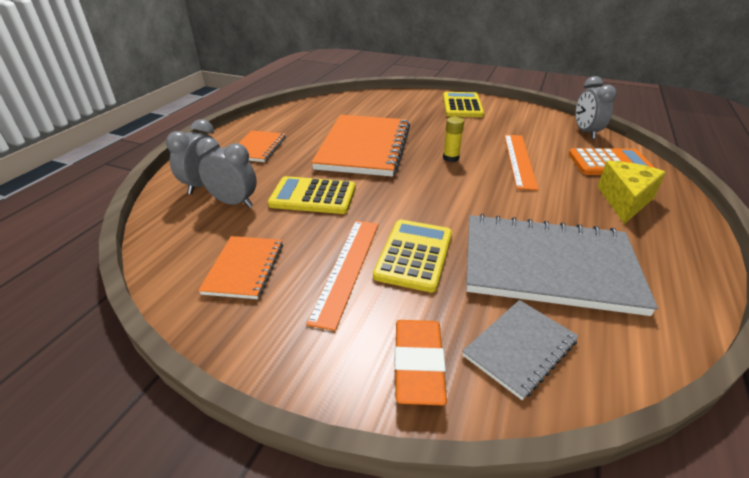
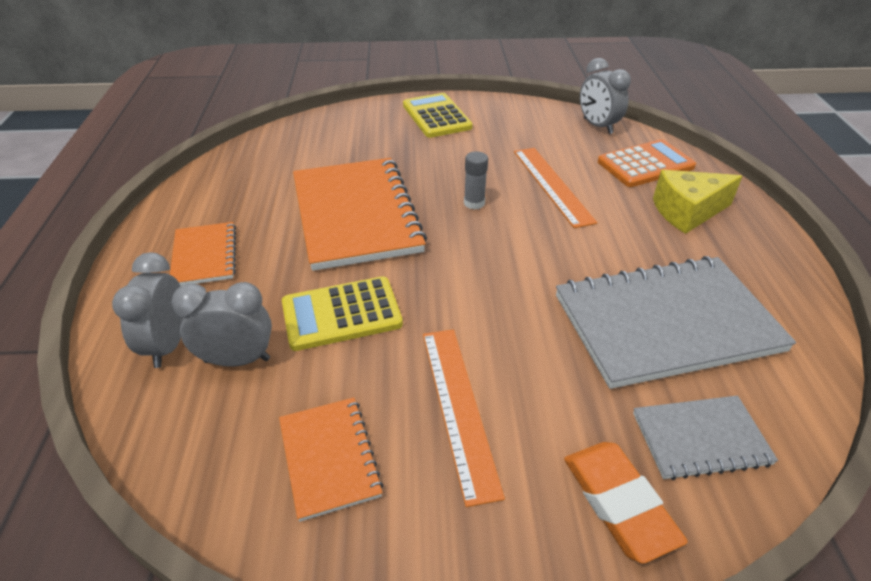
camera: 25 degrees left, 5 degrees up
(414, 255) = (523, 360): yellow calculator -> none
(451, 158) = (474, 203): yellow glue stick -> grey glue stick
(519, 348) = (700, 438): grey notebook -> grey notebook turned 60 degrees clockwise
(625, 200) = (687, 212): yellow cheese -> yellow cheese turned 105 degrees counterclockwise

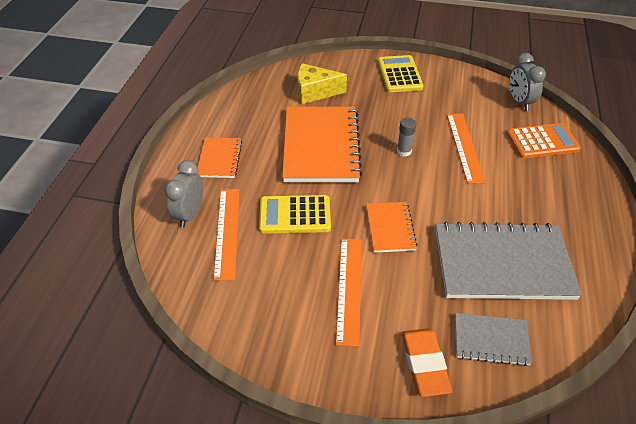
camera: 15 degrees right, 5 degrees up
(237, 360) = (227, 232): grey clock -> orange ruler
(329, 458) = (267, 301): orange notebook -> orange notebook (390, 228)
(687, 212) = (556, 186): yellow cheese -> yellow cheese (315, 92)

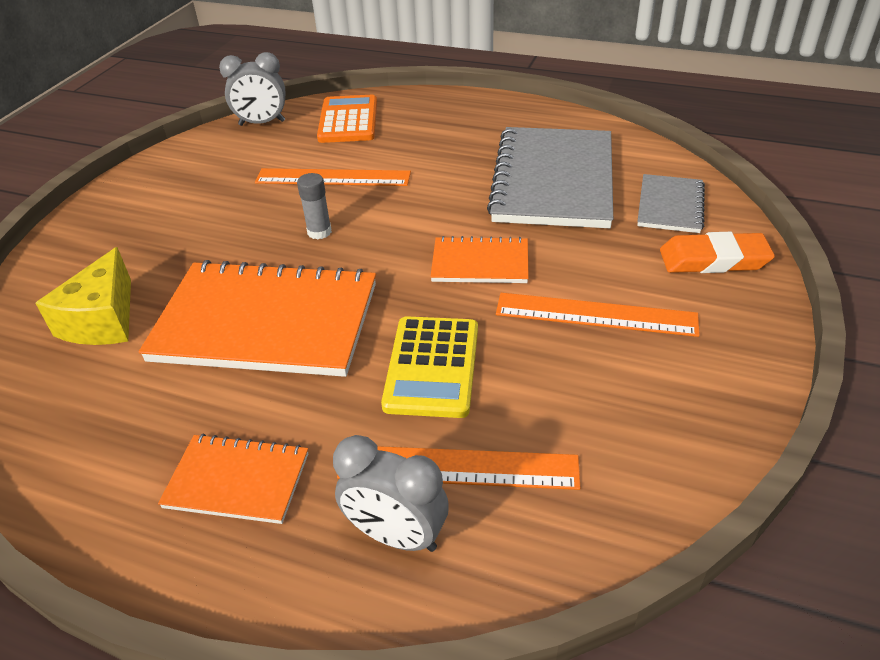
camera: 80 degrees left, 5 degrees down
(399, 74) = (125, 215): yellow calculator -> none

